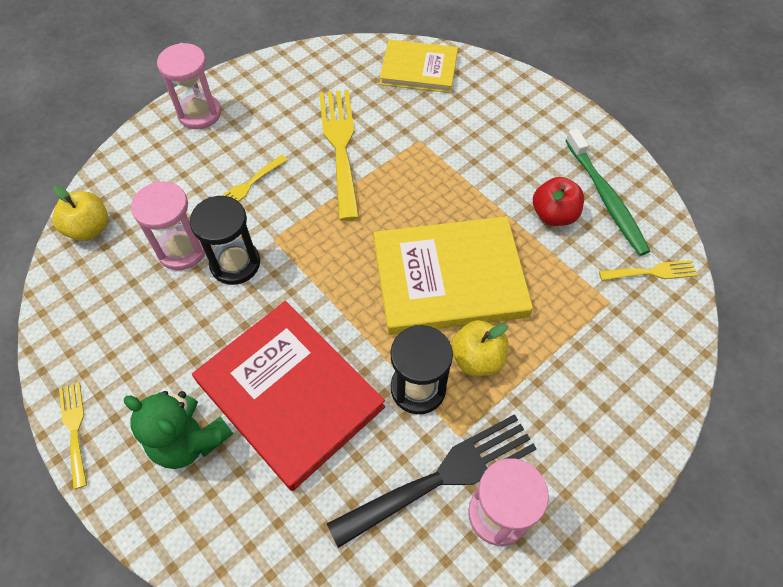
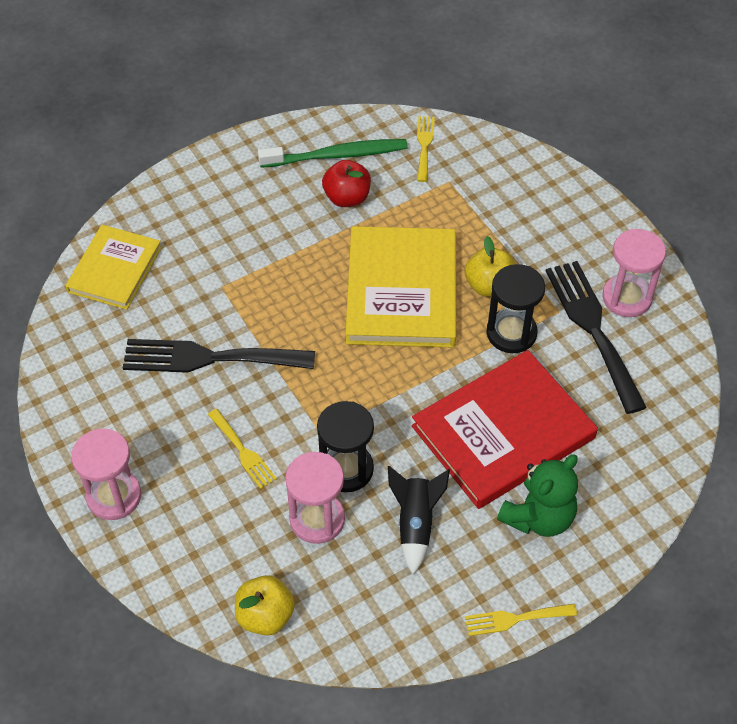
camera: 80 degrees left, 5 degrees down
(179, 328) = (415, 524): none -> black rocket
(340, 146) = (209, 358): yellow fork -> black fork

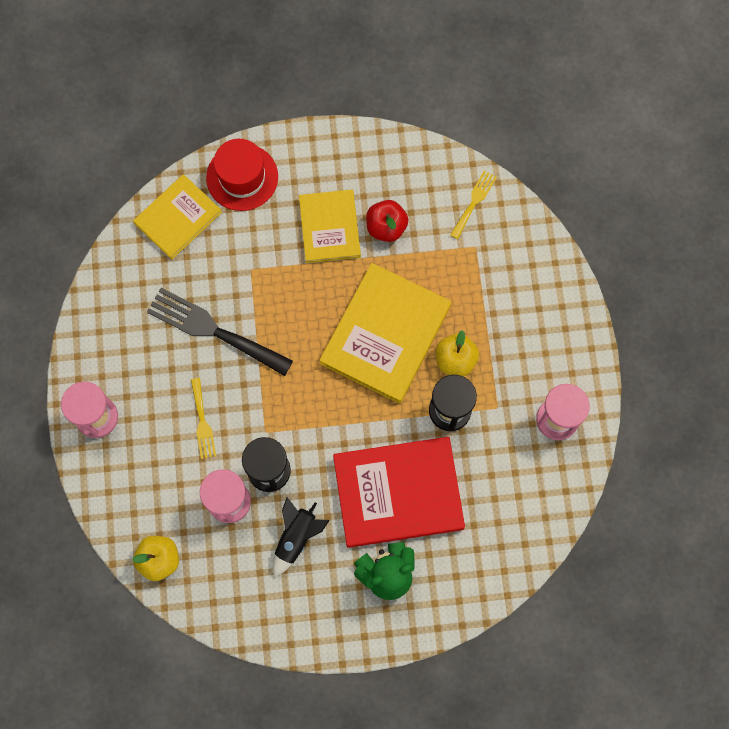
camera: 25 degrees right, 20 degrees up
(168, 209) = (242, 177): none -> red hat
(287, 219) = (329, 227): none -> yellow book
(337, 155) = (398, 182): green toothbrush -> none
(514, 619) = (328, 643): yellow fork -> none
(593, 328) = (515, 435): black fork -> none

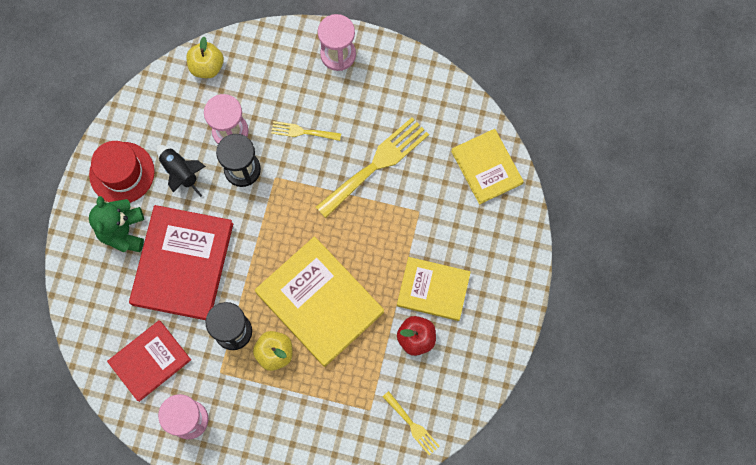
camera: 110 degrees right, 0 degrees up
(213, 330) = (376, 164): black fork -> yellow fork
(242, 177) = (506, 231): red hat -> red hat (122, 173)
(514, 484) = (150, 361): none -> red book

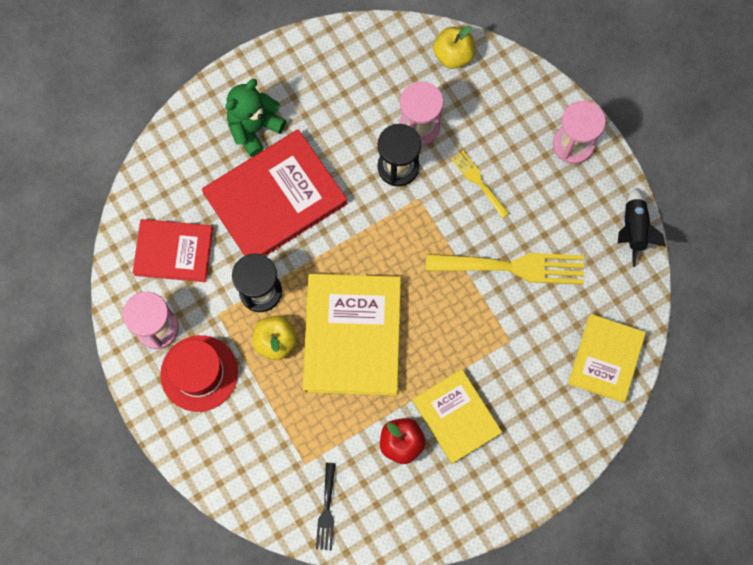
camera: 45 degrees right, 0 degrees up
(122, 173) = (300, 80): red hat -> red hat (199, 373)
(180, 172) = (346, 123): black rocket -> black rocket (633, 230)
(412, 425) = (326, 511): yellow fork -> black fork

